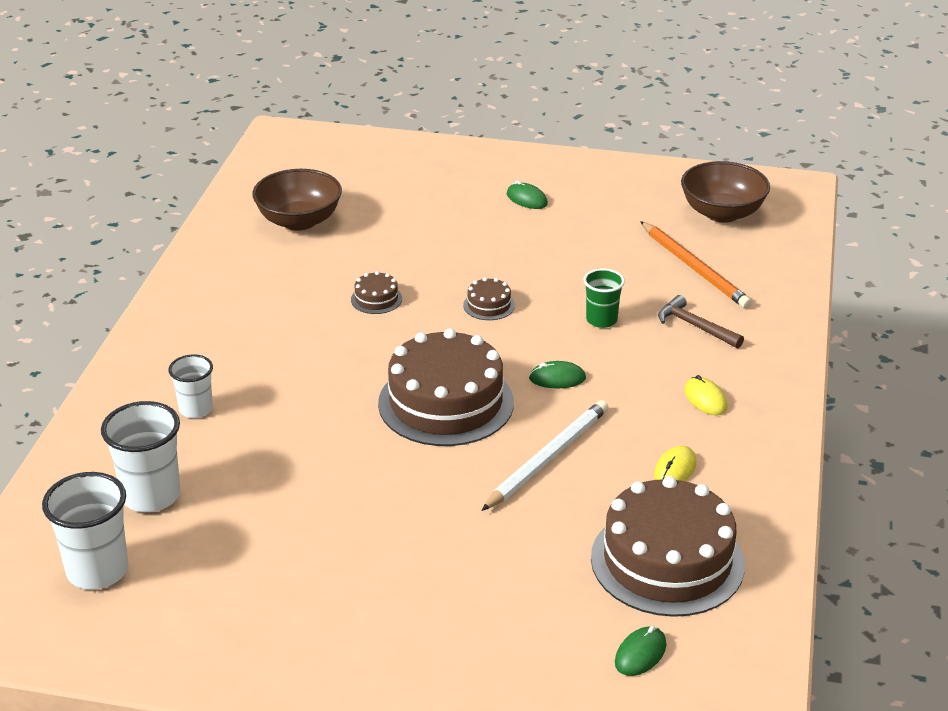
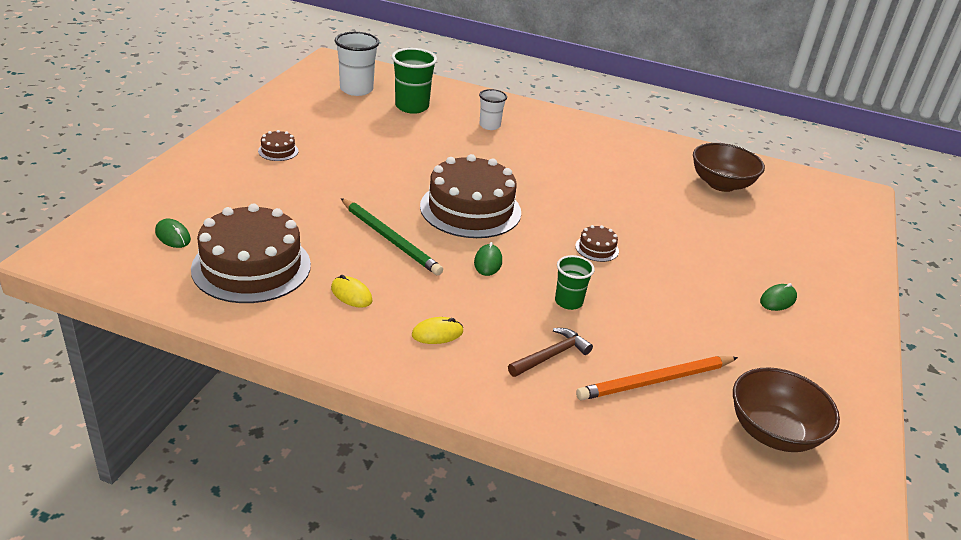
camera: 95 degrees right, 0 degrees up
(151, 496) = (412, 107): white cup -> green cup
(376, 299) = (609, 201): brown cake -> brown cake (278, 151)
(547, 458) = (390, 239): white pencil -> green pencil

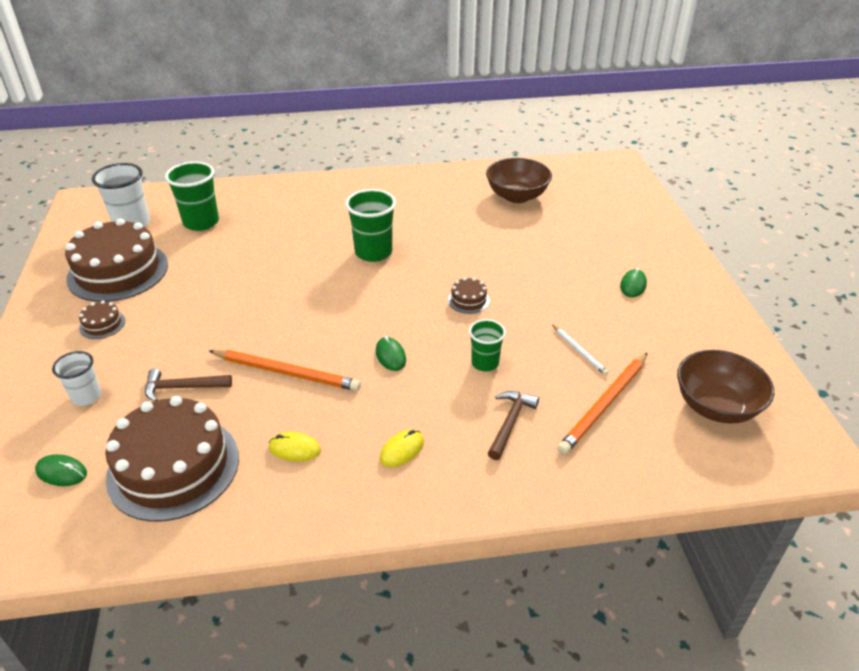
camera: 25 degrees left, 5 degrees up
(301, 217) = (183, 387): none -> brown hammer
(390, 239) = (286, 372): green pencil -> orange pencil
(470, 209) = (335, 308): brown cake -> brown cake (118, 271)
(489, 126) = (288, 214): white cup -> white cup (86, 396)
(540, 180) = (373, 252): none -> green cup
(670, 330) = (579, 351): none -> white pencil

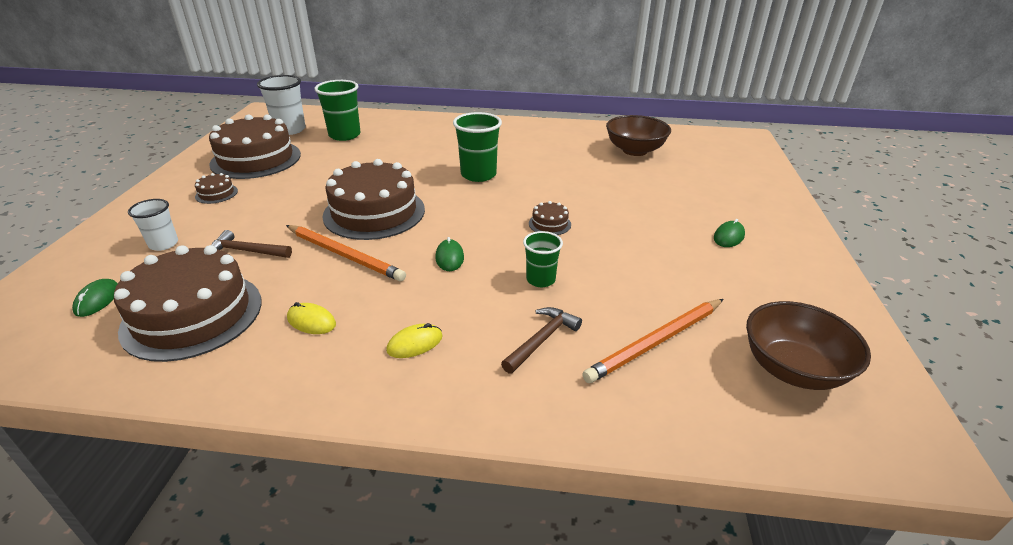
camera: 15 degrees right, 5 degrees down
(61, 472) = (97, 300): green mouse -> green mouse turned 60 degrees clockwise
(289, 317) = (374, 212): none -> brown cake
(579, 351) = (647, 286): white pencil -> none

